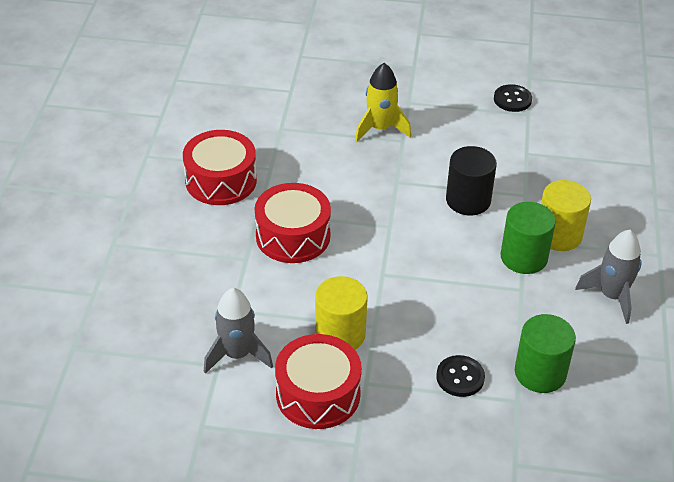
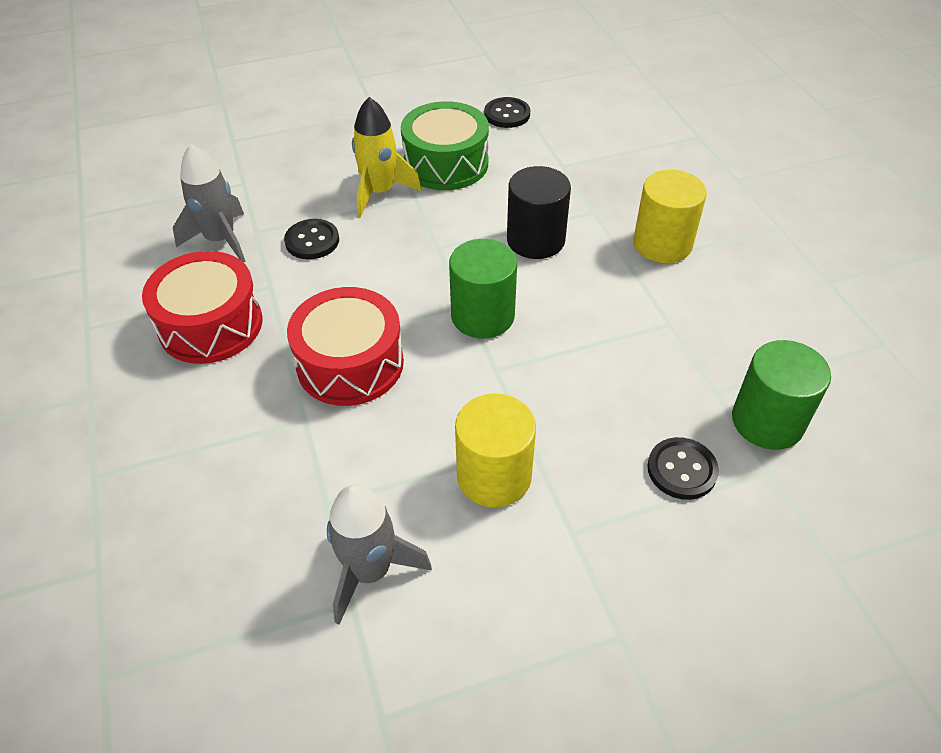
camera: 25 degrees left, 5 degrees up
(314, 148) = (312, 241): none -> black button
(318, 394) = (519, 581): red drum -> none
(441, 123) = (446, 164): none -> green drum
(524, 257) = (644, 284): green cylinder -> green cylinder (482, 316)
(612, 296) = (770, 293): grey rocket -> grey rocket (221, 240)

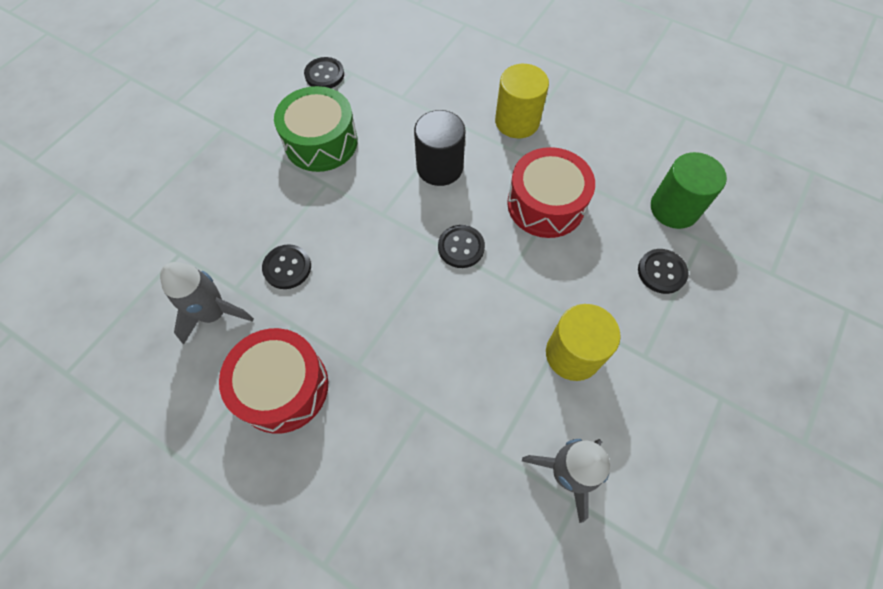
camera: 40 degrees left, 15 degrees up
(350, 363) = (412, 344): red drum -> red drum (545, 204)
(380, 192) = (296, 195): yellow rocket -> none
(482, 316) = (461, 247): green cylinder -> black button

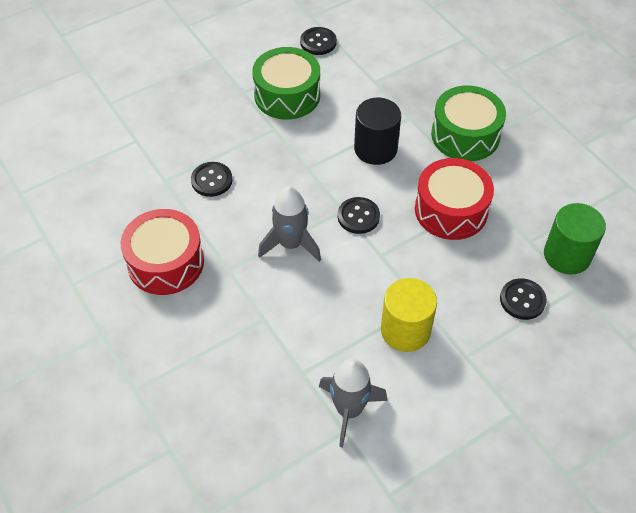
camera: 25 degrees right, 10 degrees down
(214, 314) = (141, 192): grey rocket -> grey rocket (291, 244)
(517, 121) = (465, 135): yellow cylinder -> green drum

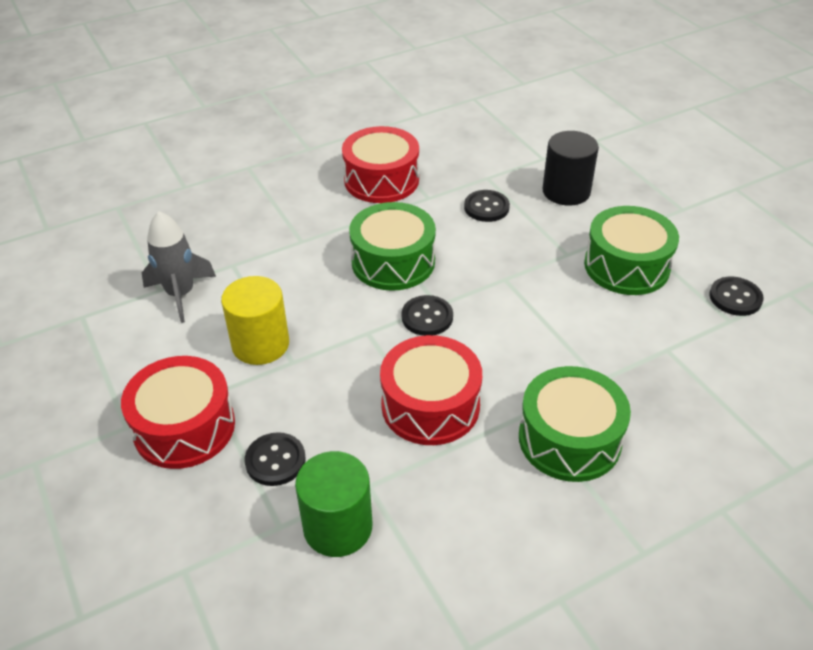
camera: 95 degrees right, 10 degrees down
(291, 244) = (393, 262): grey rocket -> green drum
(375, 149) = (538, 340): black cylinder -> black cylinder (566, 191)
(505, 369) = (184, 427): none -> red drum

